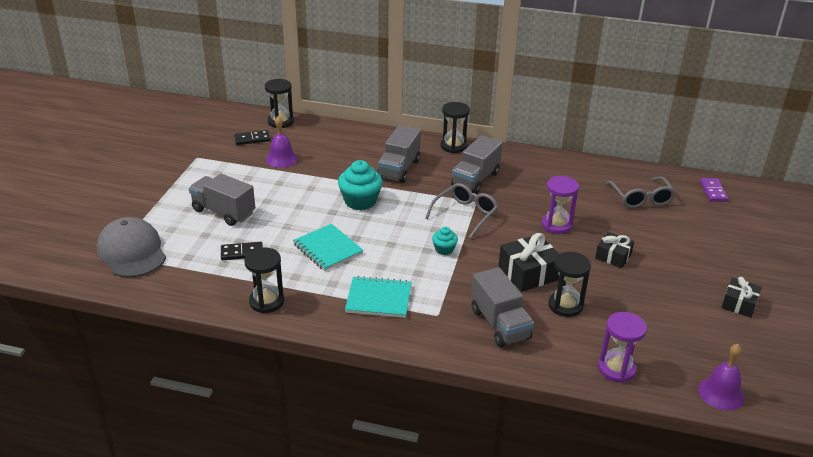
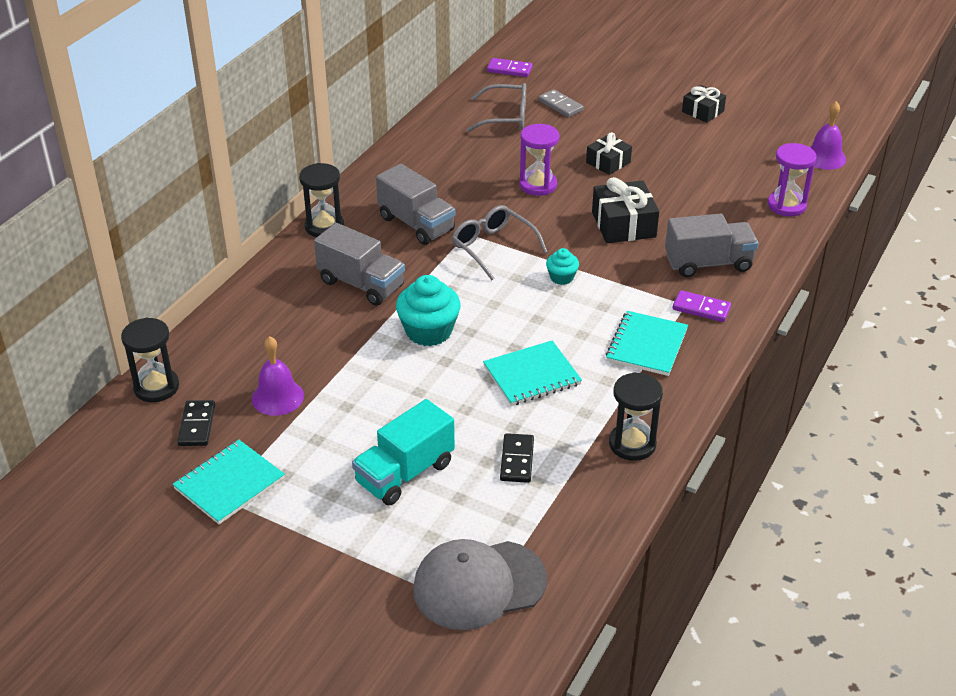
camera: 75 degrees left, 5 degrees up
(207, 157) = (229, 484): none -> turquoise notebook
(223, 212) = (405, 473): grey truck -> turquoise truck
(436, 324) = (701, 308): none -> purple domino
(565, 305) = (685, 213): black hourglass -> none
(680, 223) = (560, 105): none -> grey domino

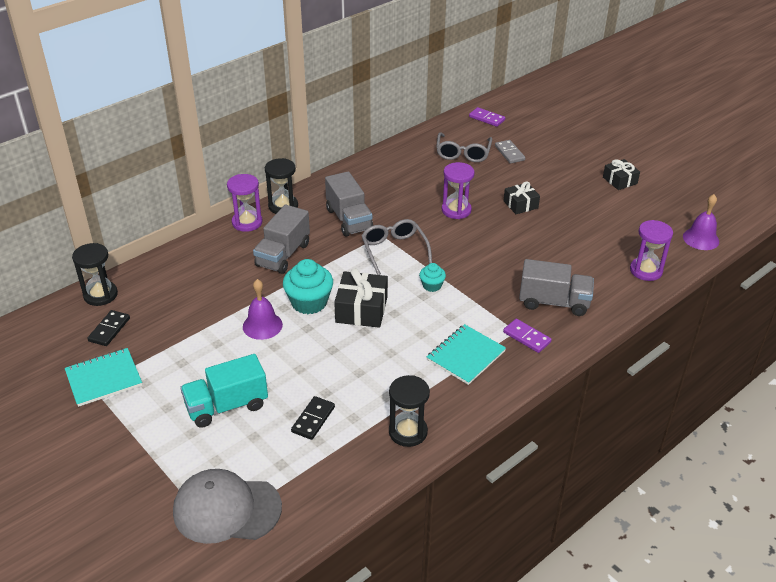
camera: 20 degrees right, 0 degrees up
(277, 397) = (175, 324): purple bell -> purple bell (262, 325)
(290, 256) = (247, 222): none -> purple hourglass
(361, 284) = (283, 255): grey truck -> grey truck turned 60 degrees clockwise
(506, 117) = (463, 153): grey glasses -> grey glasses turned 75 degrees clockwise
(532, 375) = (364, 356): turquoise notebook -> none
(623, 224) = (504, 256): black gift -> black gift (361, 309)

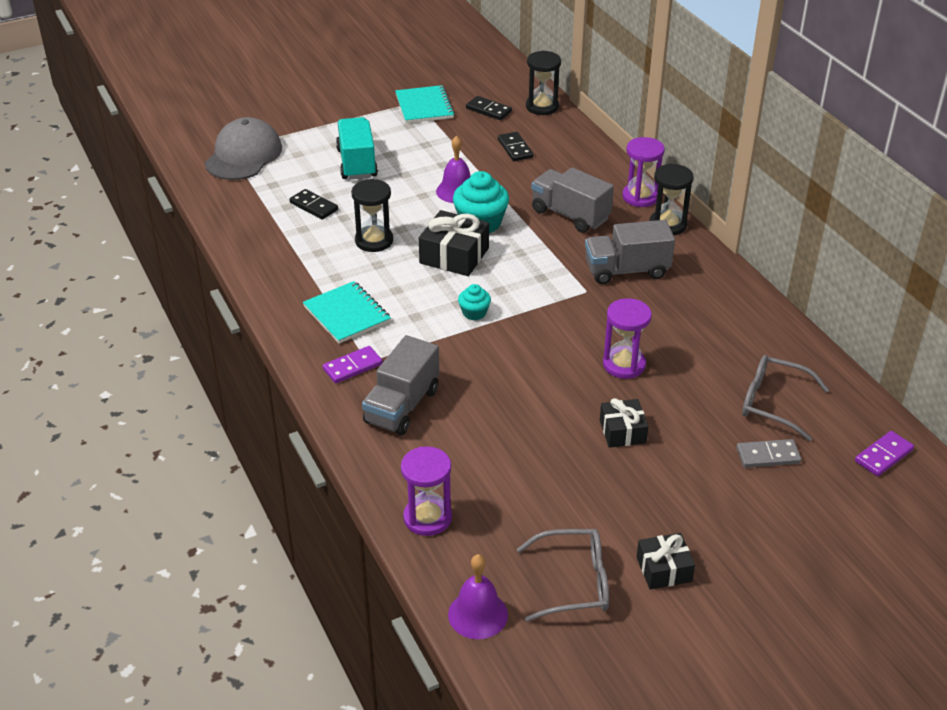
camera: 105 degrees right, 0 degrees up
(181, 301) = (515, 148): none -> black domino
(394, 250) = (552, 296): grey glasses -> grey glasses (574, 583)
(408, 432) = (266, 257): black hourglass -> black hourglass (374, 241)

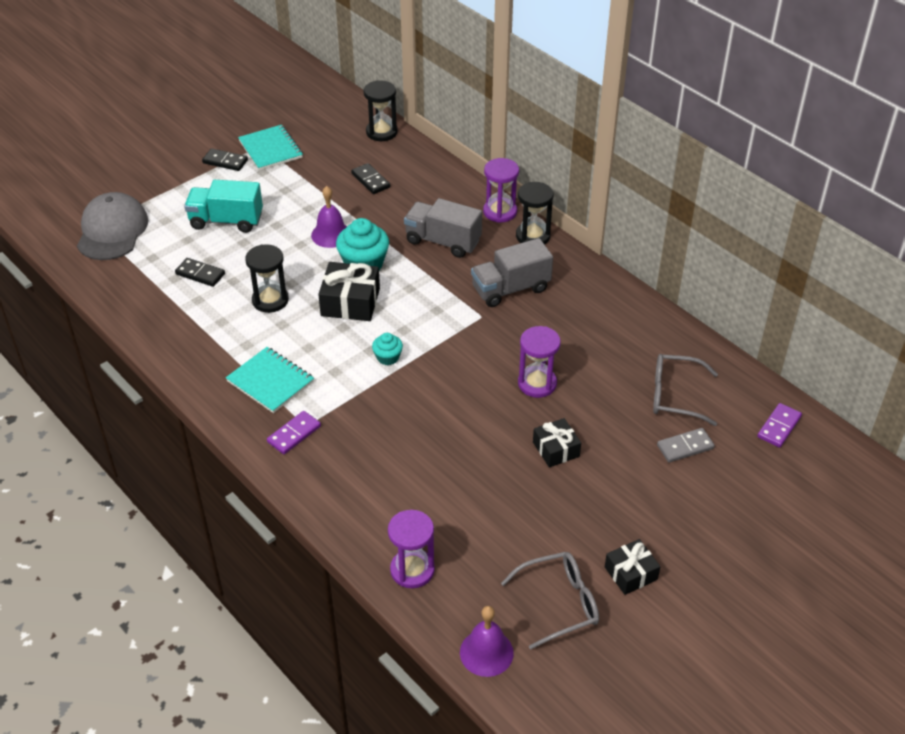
camera: 15 degrees left, 5 degrees up
(357, 163) = (226, 221): turquoise truck -> turquoise truck turned 60 degrees counterclockwise
(402, 406) = (353, 465): grey truck -> none
(488, 110) = (333, 143): black domino -> black domino (225, 161)

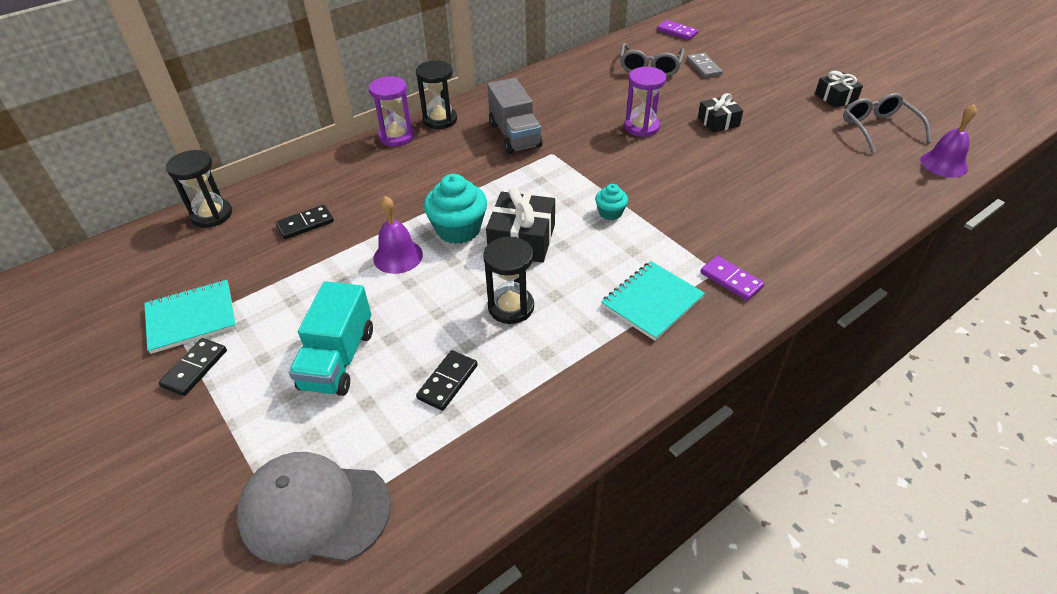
camera: 85 degrees left, 0 degrees up
(412, 570) = (878, 200): purple hourglass -> none
(443, 241) = (433, 173): grey truck -> none

